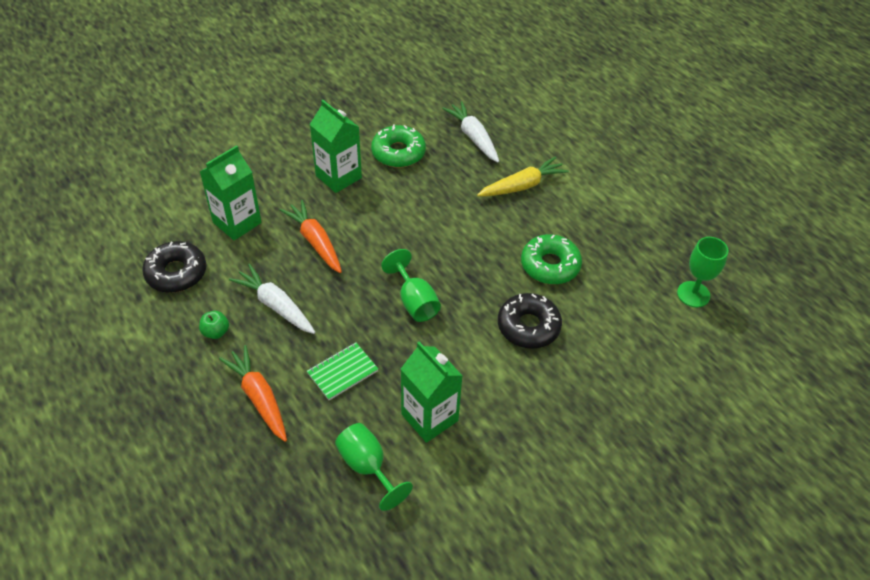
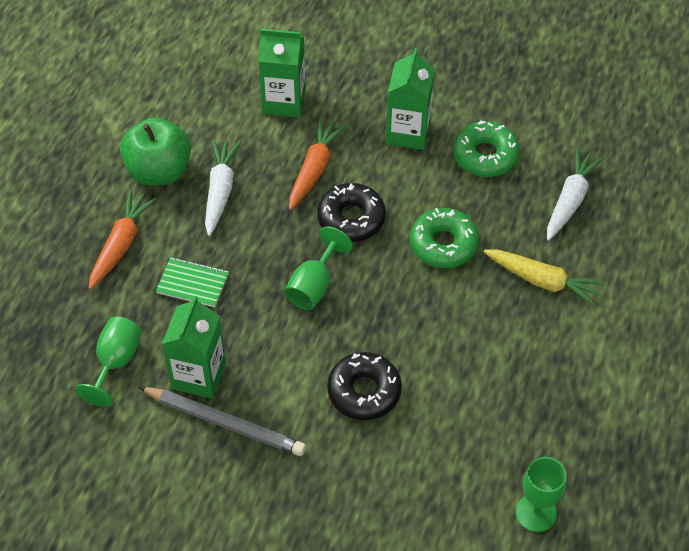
camera: 55 degrees right, 5 degrees up
(176, 273) = (194, 102): black donut -> black donut (351, 218)
(216, 332) = (159, 171): green apple -> green apple, size x2.33
(487, 426) = (225, 423): none -> grey pencil
(550, 265) = (457, 366): green donut -> green donut (443, 244)

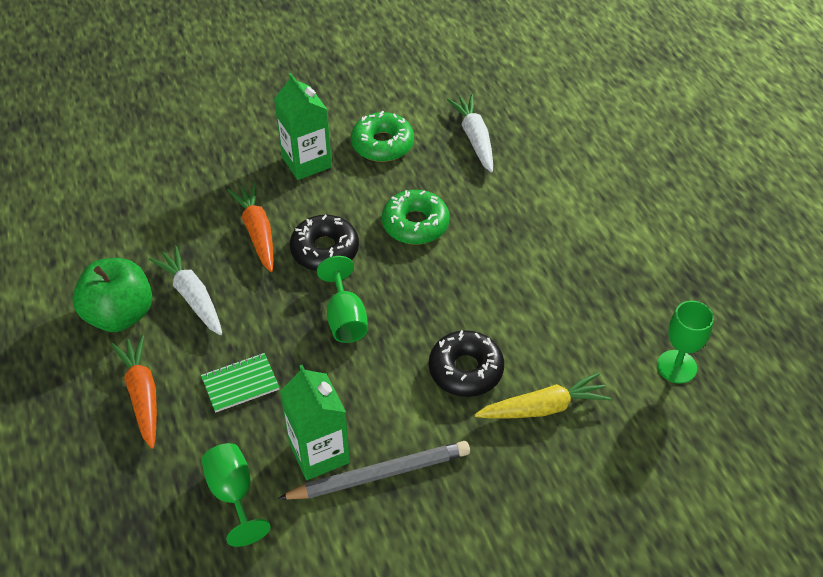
camera: 40 degrees left, 5 degrees down
(284, 101) = (180, 197): green carton -> none
(543, 281) = (513, 204): yellow carrot -> yellow carrot (543, 407)

